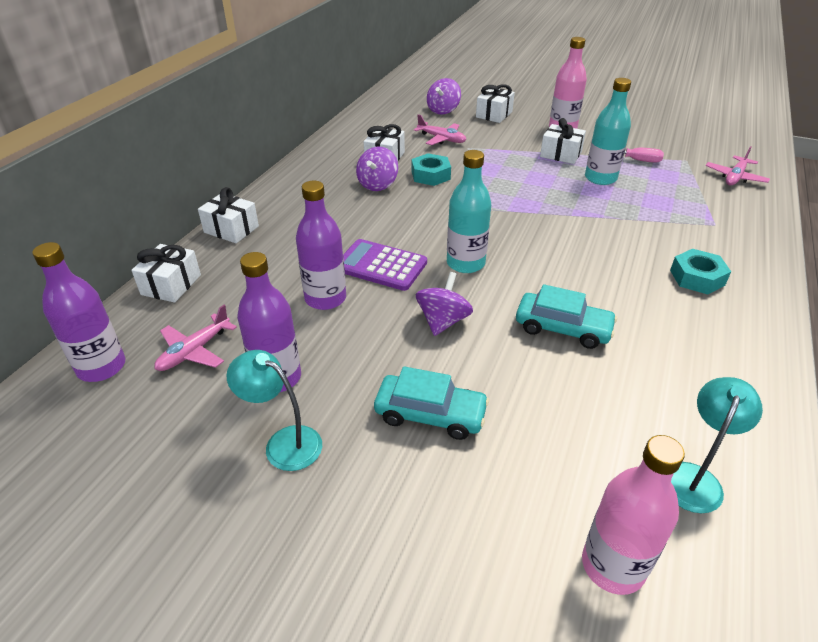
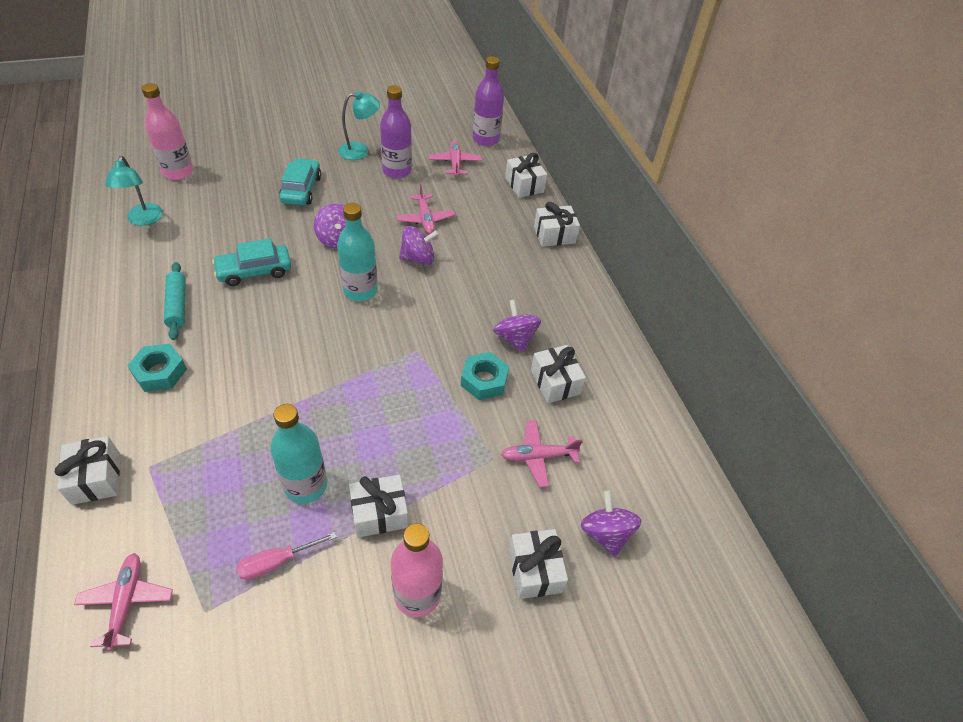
camera: 135 degrees right, 10 degrees up
(325, 298) = (425, 219): purple bottle -> pink plane
(381, 266) = (418, 258): purple calculator -> purple spinning top
(430, 414) = (301, 189): turquoise car -> turquoise car turned 120 degrees clockwise
(666, 329) = (177, 305): none -> turquoise rolling pin
(758, 233) = (96, 478): none -> white gift

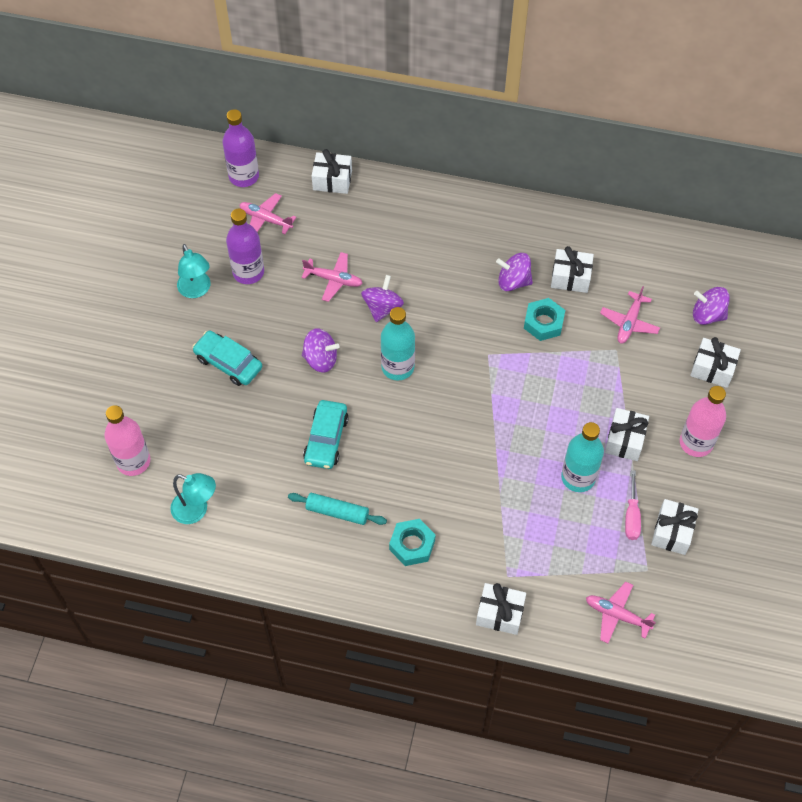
camera: 55 degrees left, 10 degrees up
(360, 151) = (196, 290): turquoise lamp -> turquoise lamp turned 135 degrees clockwise
(554, 235) = (412, 192): white gift -> white gift (672, 532)

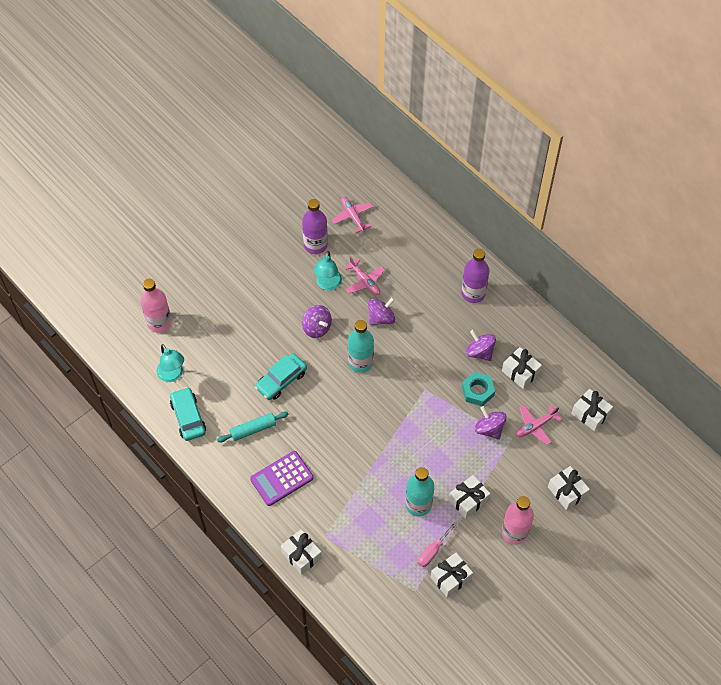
camera: 35 degrees right, 0 degrees up
(196, 290) = (275, 238): turquoise lamp -> turquoise lamp (328, 284)
(228, 363) = (259, 295): turquoise car -> turquoise car (188, 417)
(244, 176) = (360, 180): purple bottle -> purple bottle (473, 293)
(332, 180) = (415, 215): white gift -> white gift (590, 414)
(337, 512) = (253, 429): turquoise rolling pin -> turquoise rolling pin turned 75 degrees counterclockwise
(412, 545) = (282, 478): turquoise nut -> purple calculator
(617, 615) = (372, 605): pink plane -> none
(707, 315) = (594, 454): purple spinning top -> purple spinning top (489, 429)

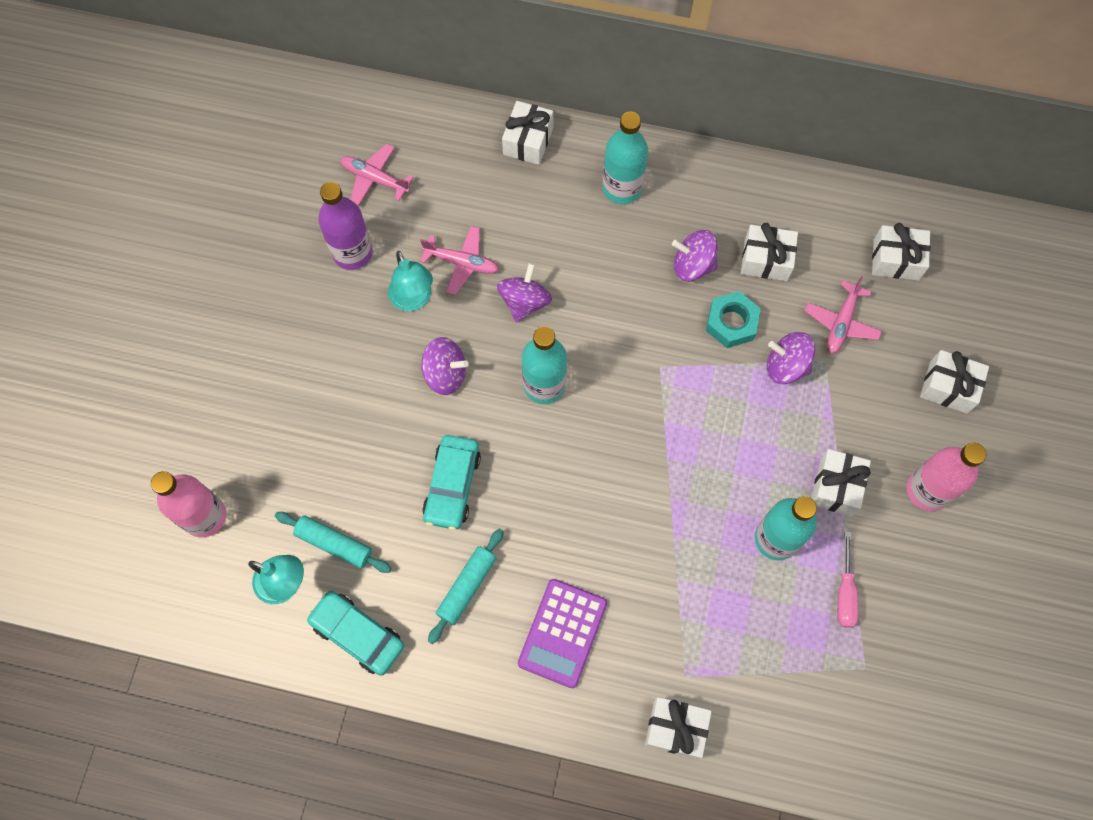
camera: 35 degrees left, 10 degrees up
(207, 371) = (334, 544): none -> turquoise rolling pin
(450, 578) = (897, 615): white gift -> white gift (528, 141)
(473, 293) = (622, 188): purple bottle -> turquoise bottle

